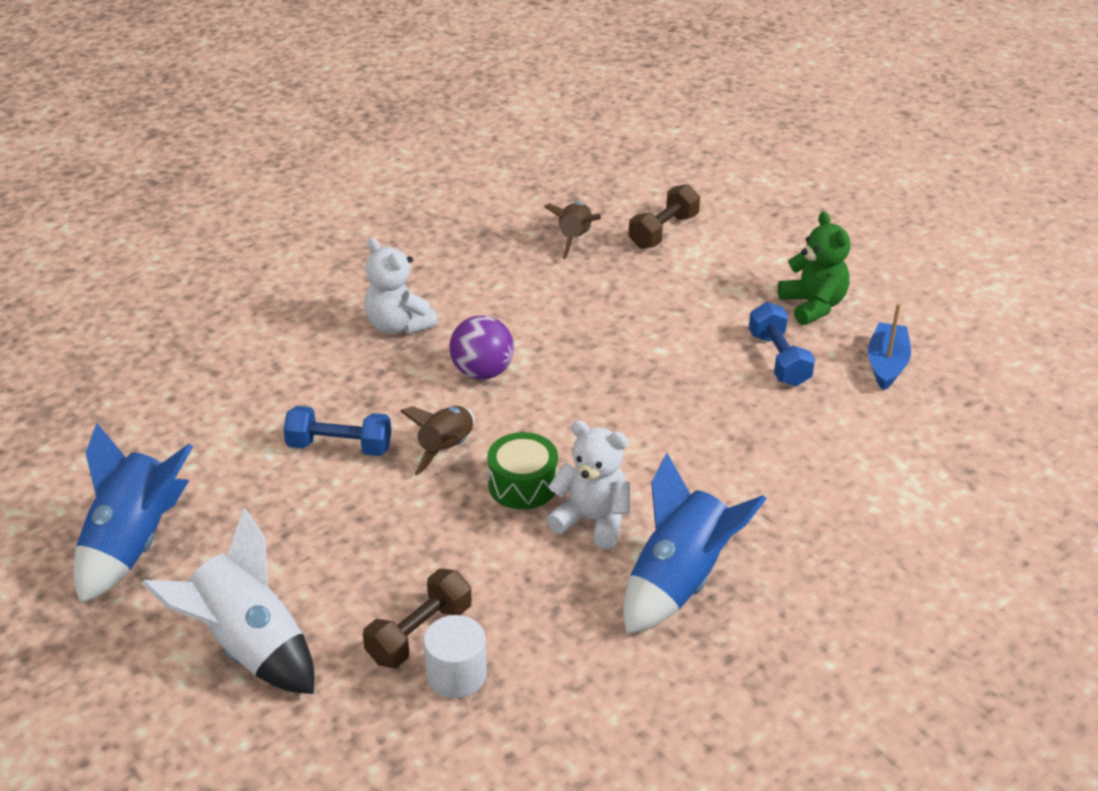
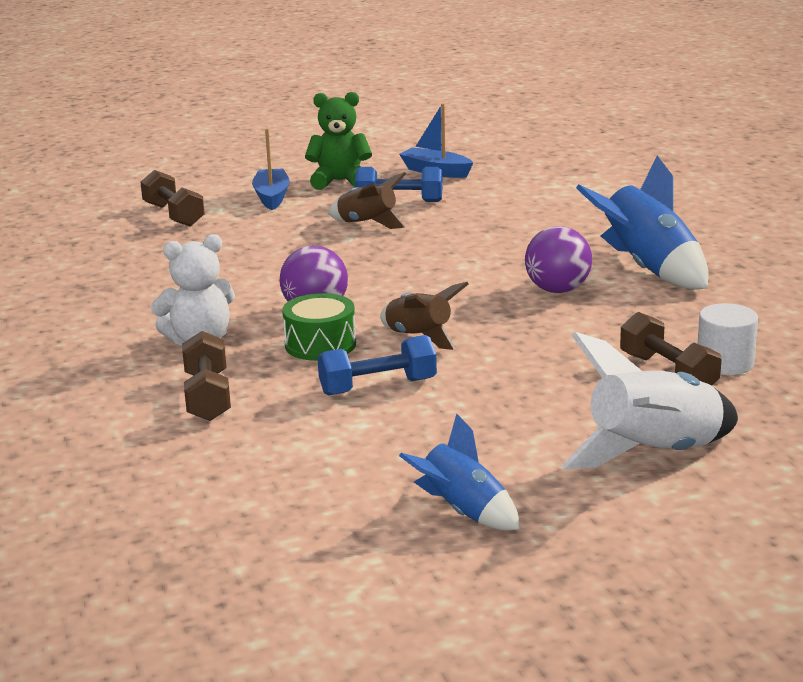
camera: 70 degrees left, 15 degrees down
(134, 543) = (463, 512): blue rocket -> blue rocket, size x0.62
(298, 359) = (207, 396): none -> brown dumbbell
(339, 446) = (378, 387): blue dumbbell -> blue dumbbell turned 45 degrees clockwise
(523, 484) = (493, 311): green drum -> green drum (320, 344)
(575, 239) = (142, 249): brown rocket -> brown rocket (368, 224)
(592, 520) = (557, 290): white teddy bear -> purple ball
(742, 274) = (272, 197): none -> blue boat

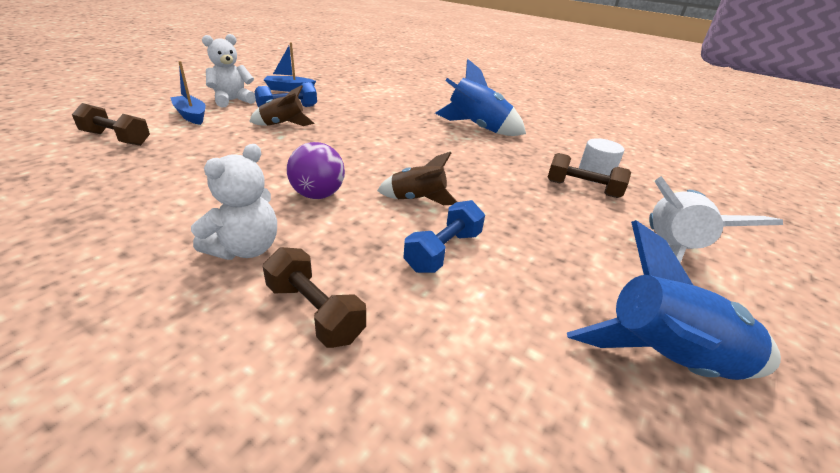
camera: 40 degrees left, 10 degrees up
(320, 344) = (355, 224): green drum -> none
(340, 181) = (232, 101): green teddy bear -> white teddy bear
(463, 512) = (666, 361): blue rocket -> blue rocket, size x1.62
(557, 290) = (451, 148): purple ball -> none

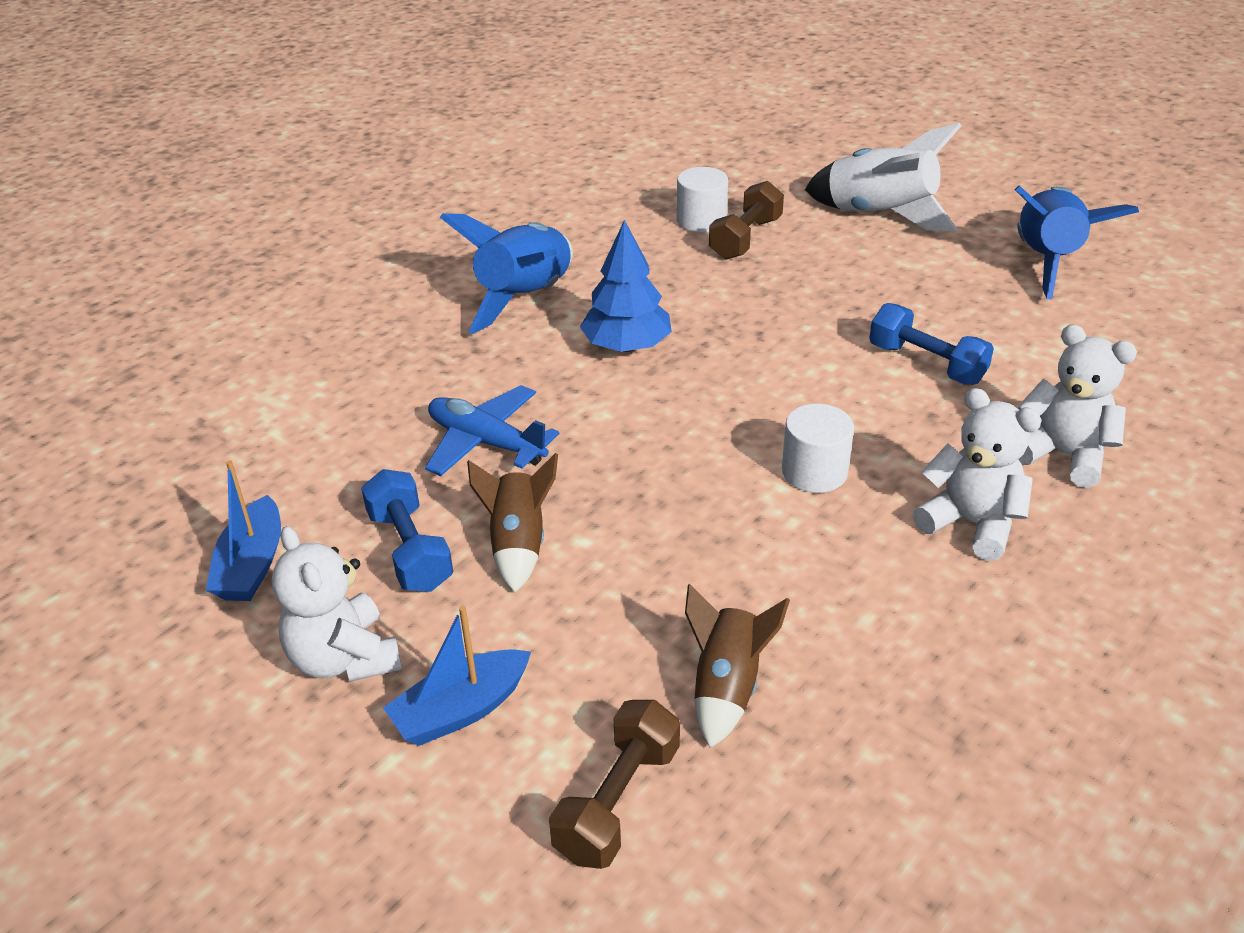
camera: 80 degrees left, 5 degrees up
(314, 312) = (1063, 455): brown dumbbell -> white teddy bear
(318, 195) = (814, 471): purple ball -> white cylinder
(356, 120) = (486, 442): none -> blue plane
(417, 200) = (807, 377): brown rocket -> brown rocket (726, 687)
(440, 149) = (626, 346): none -> blue tree

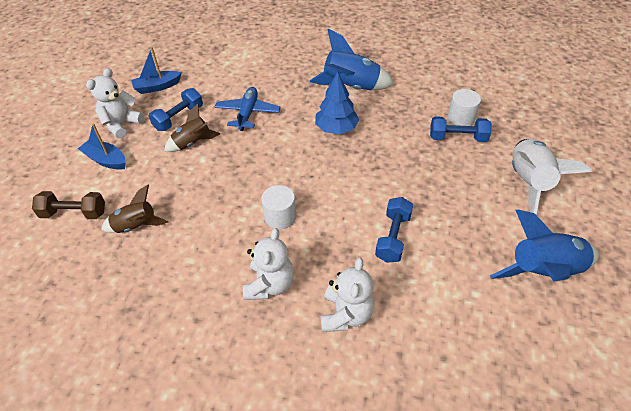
camera: 65 degrees right, 10 degrees up
(745, 238) = (457, 138): brown dumbbell -> blue dumbbell

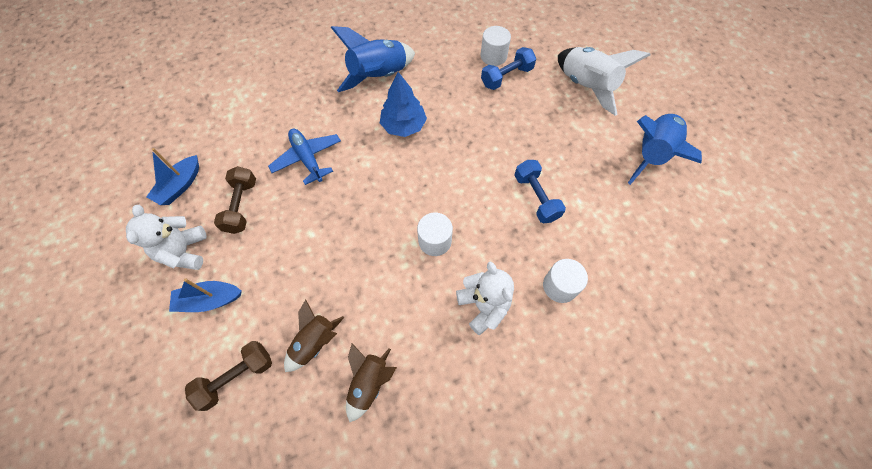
camera: 40 degrees left, 15 degrees up
(179, 118) = (241, 206): blue dumbbell -> brown dumbbell
(193, 143) = (284, 223): brown rocket -> brown rocket (369, 383)
(346, 314) = (560, 286): white teddy bear -> white cylinder

